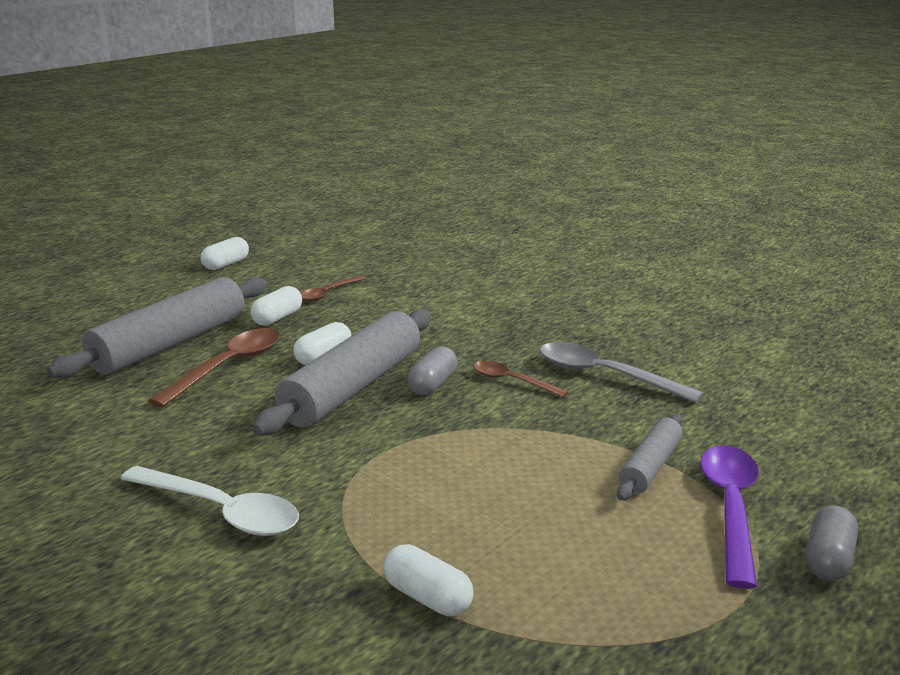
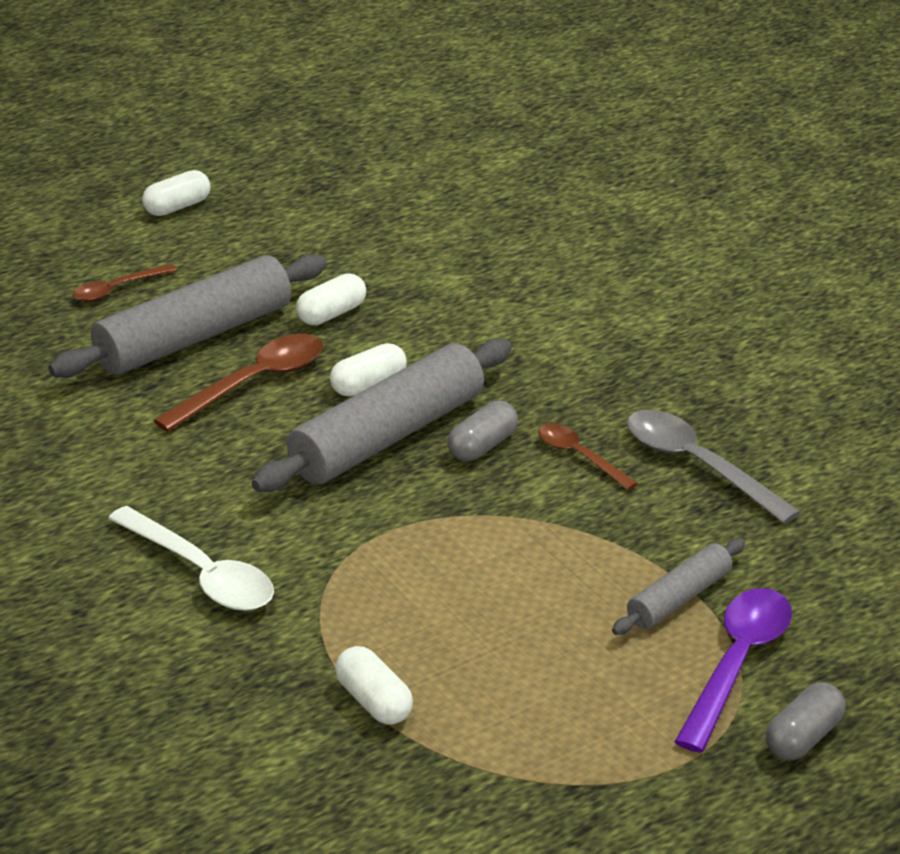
camera: 15 degrees right, 10 degrees up
(226, 264) = (291, 209): white capsule -> white capsule (177, 207)
(329, 293) = (408, 280): brown spoon -> brown spoon (117, 289)

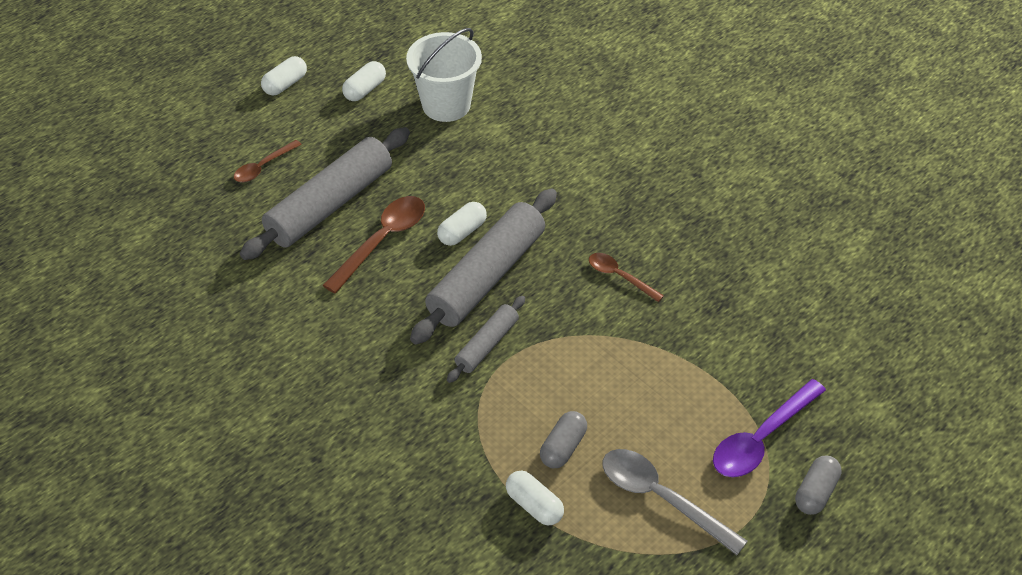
camera: 10 degrees left, 15 degrees up
(201, 573) = (390, 414): white spoon -> none
(332, 314) = (420, 171): white capsule -> white capsule (365, 90)
(390, 248) = (446, 105): none -> white bucket
(482, 446) = (553, 276): grey capsule -> grey capsule (563, 447)
(679, 598) = (712, 389): grey rolling pin -> grey rolling pin (487, 344)
(698, 466) = (699, 274): grey spoon -> grey spoon (661, 498)
(737, 664) = (761, 438): purple spoon -> purple spoon turned 150 degrees counterclockwise

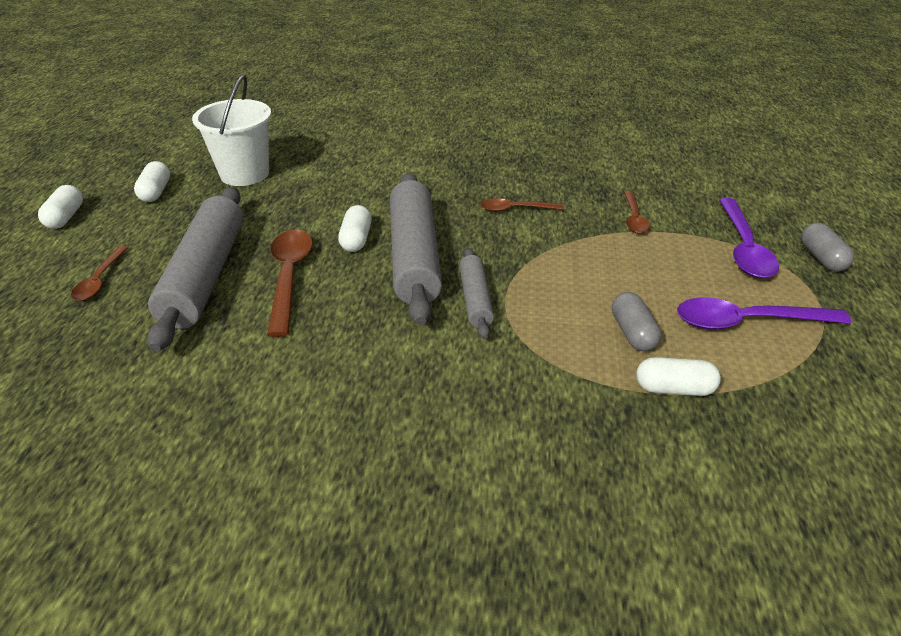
camera: 40 degrees left, 10 degrees down
(661, 498) = (747, 321): grey spoon -> purple spoon
(709, 349) = (634, 218): none -> brown spoon

